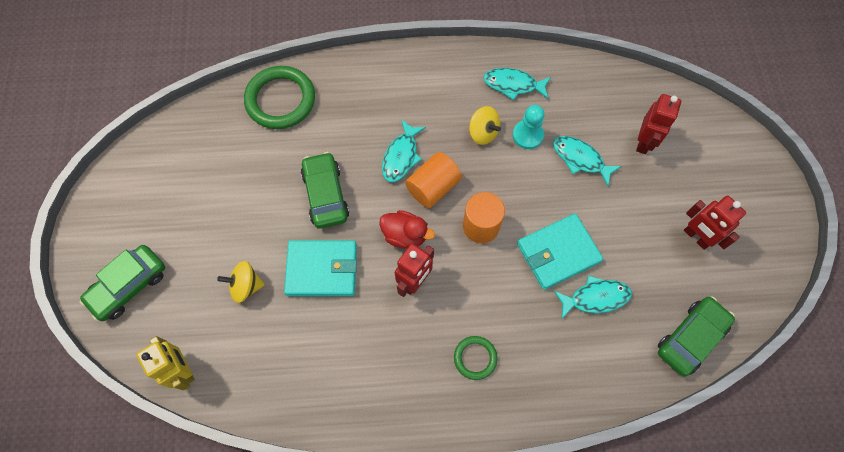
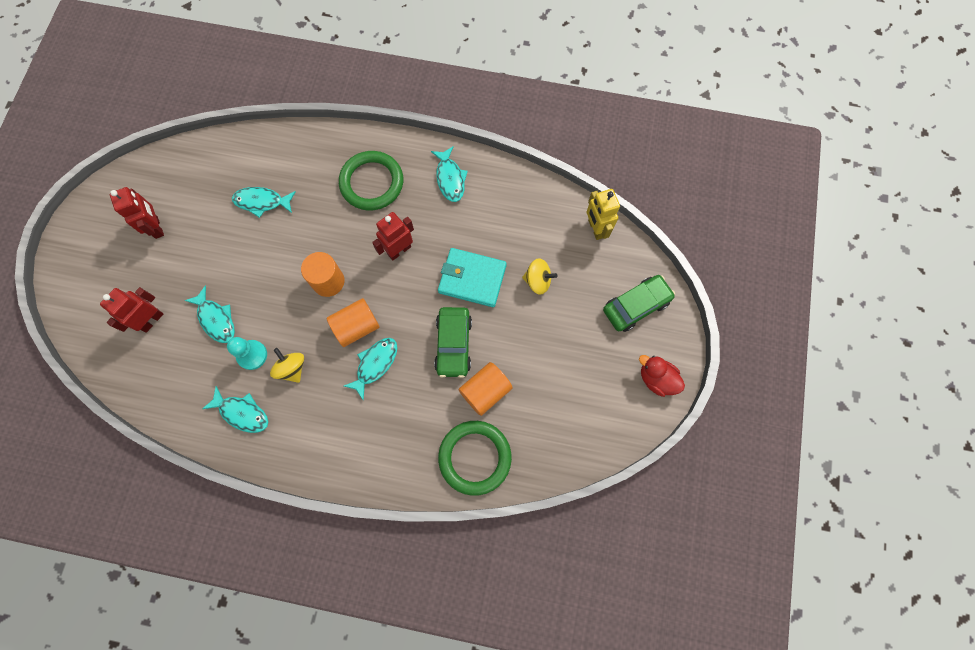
camera: 165 degrees left, 5 degrees up
(282, 159) = (485, 391): none -> orange cylinder
(379, 390) = (450, 179): none -> turquoise fish
(405, 235) = (394, 290): red duck -> red duck (656, 379)
(475, 358) = (372, 183): green ring -> green ring, size x1.89
(558, 252) = (274, 243): turquoise wallet -> none
(690, 338) = (206, 157): green car -> none

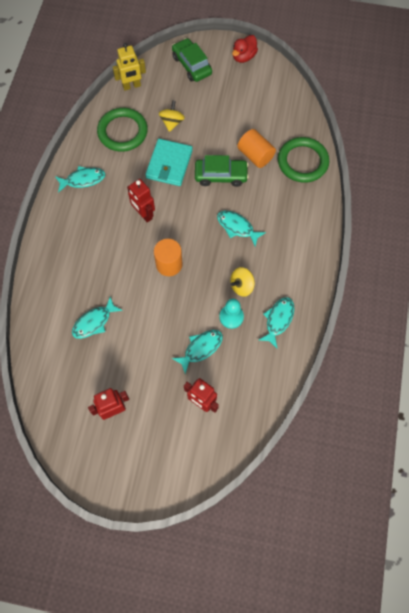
camera: 90 degrees left, 5 degrees down
(262, 202) = (94, 322): turquoise fish -> turquoise fish turned 45 degrees clockwise
(356, 327) = (207, 241): orange cylinder -> none
(372, 183) = (82, 236): green ring -> green ring (122, 132)

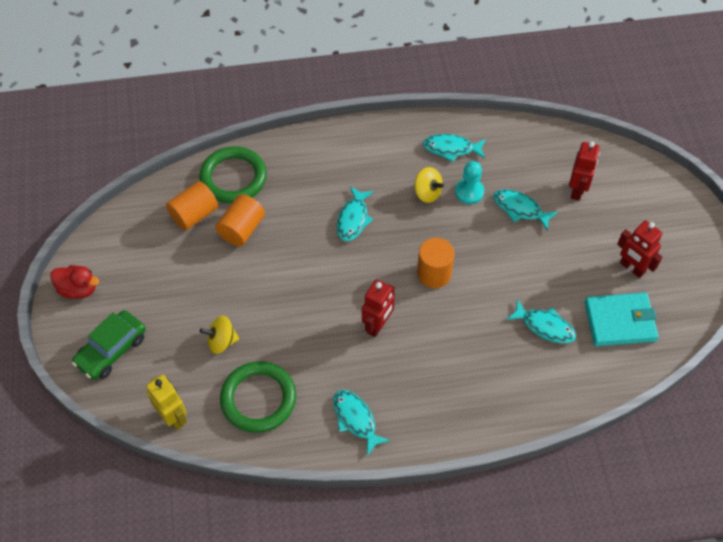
camera: 110 degrees left, 10 degrees down
(169, 164) = (290, 322): turquoise wallet -> turquoise wallet (620, 321)
(221, 176) = (286, 257): green car -> none
(278, 131) = (194, 215): none -> orange cylinder

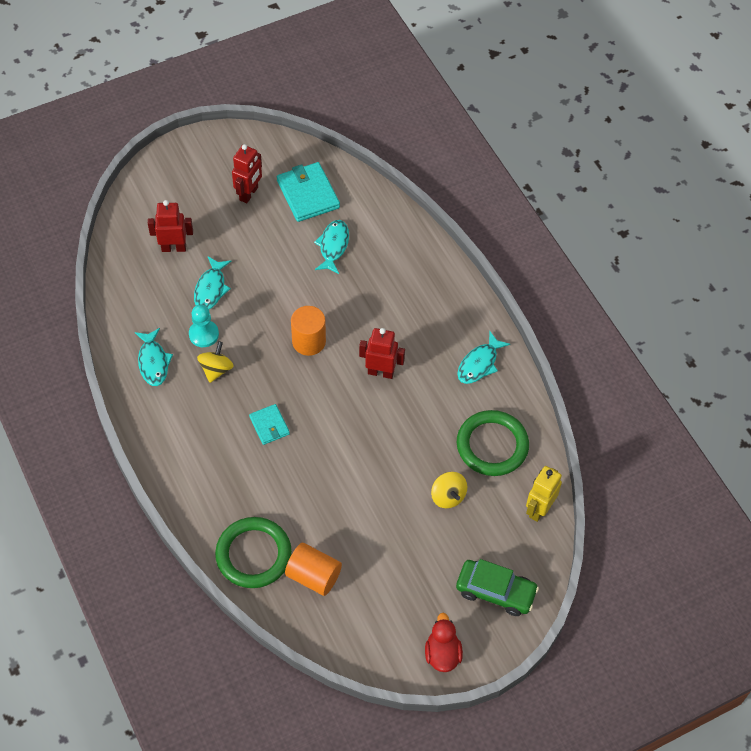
camera: 110 degrees left, 0 degrees up
(242, 229) = (316, 523): orange cylinder -> none
(353, 219) = (269, 425): turquoise fish -> turquoise wallet

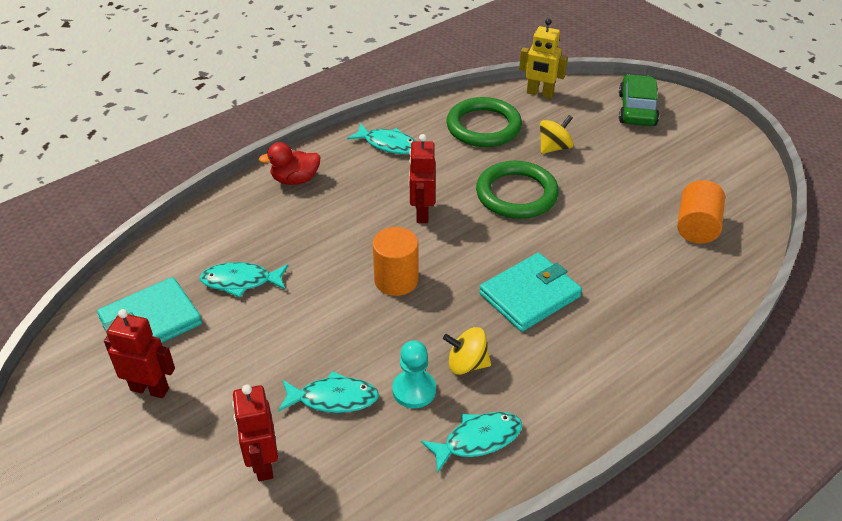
camera: 100 degrees left, 15 degrees down
(253, 554) = (702, 278): green ring -> green ring (516, 194)
(269, 425) = (530, 295): turquoise wallet -> turquoise wallet, size x1.75
(442, 654) = (718, 133): red duck -> red duck (295, 180)

